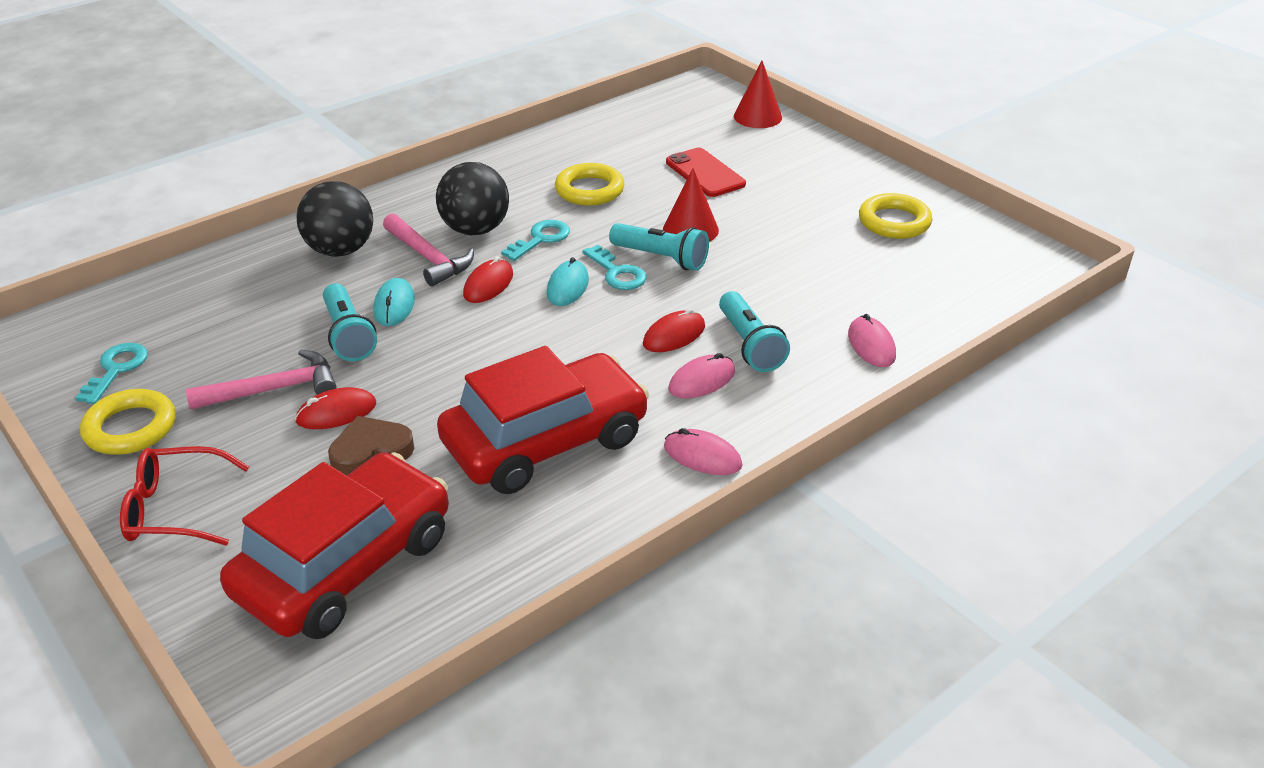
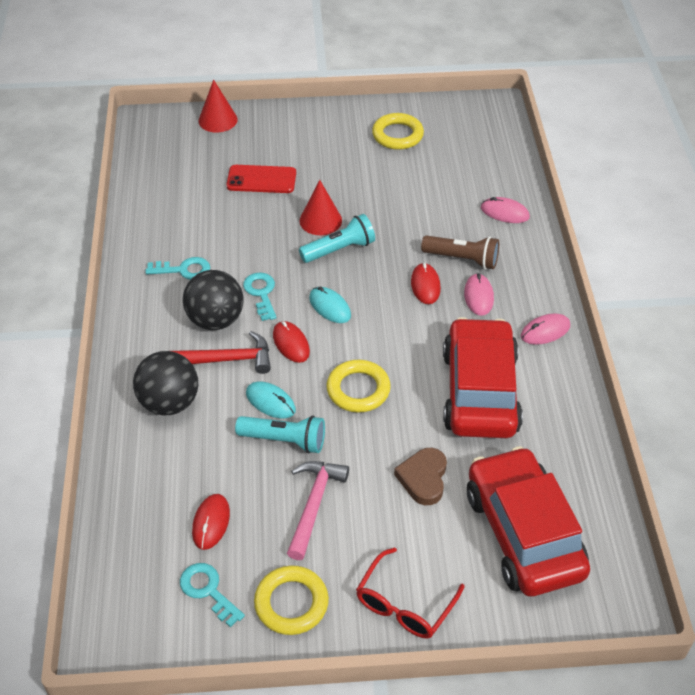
camera: 55 degrees left, 10 degrees up
(336, 413) = (368, 480): red mouse -> red mouse (211, 523)
(428, 258) = (228, 359): pink hammer -> red hammer
(589, 190) = (224, 241): yellow ring -> yellow ring (358, 389)
(617, 273) = (336, 277): turquoise key -> turquoise key (184, 270)
(750, 345) = (462, 259): turquoise flashlight -> brown flashlight

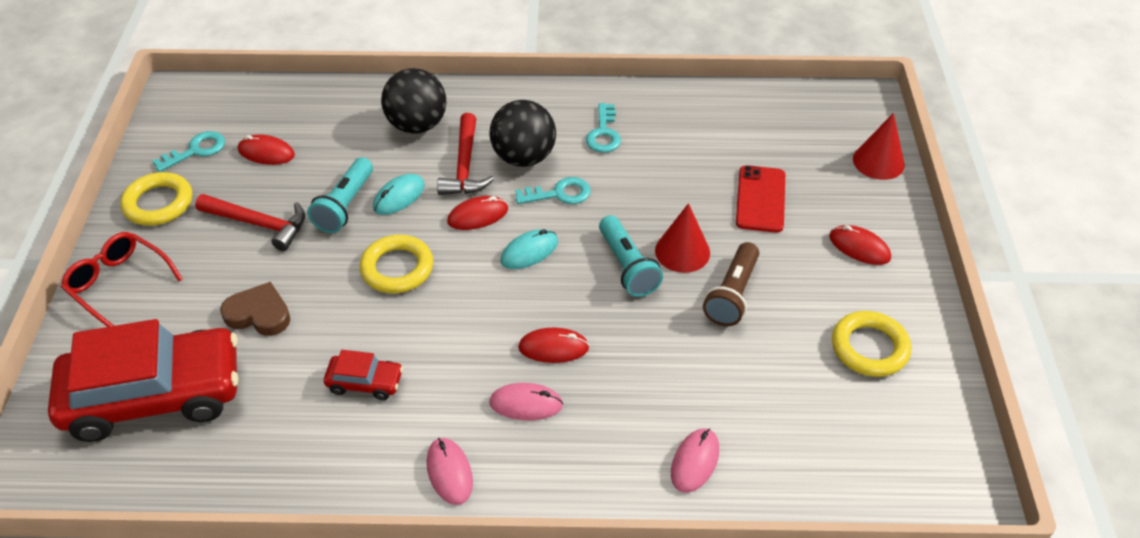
camera: 95 degrees right, 0 degrees up
(307, 134) = (859, 247): none -> red mouse
(314, 504) = (259, 224): pink hammer -> red hammer
(462, 259) = (599, 395): brown flashlight -> brown flashlight (732, 295)
(479, 391) = (365, 382): red car -> red car, size x0.43

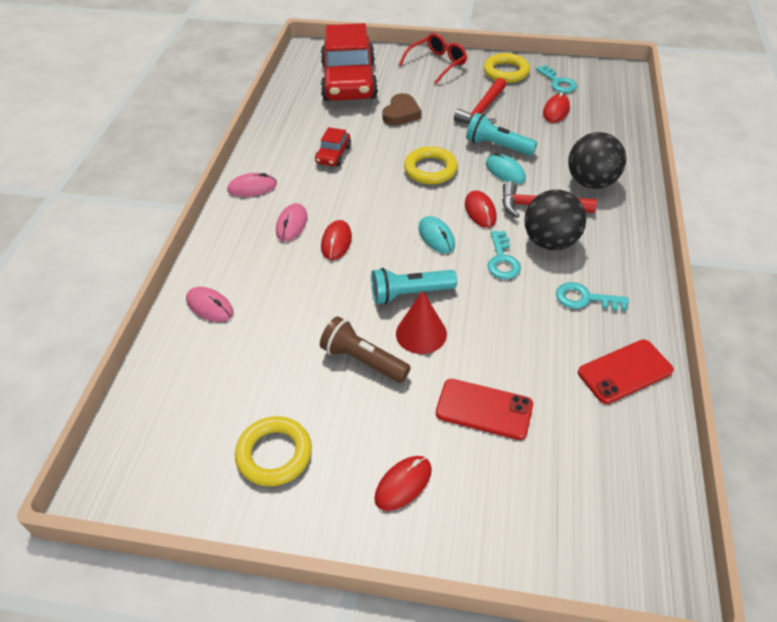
camera: 100 degrees right, 0 degrees up
(688, 111) = (625, 371): none -> red phone
(878, 161) = (541, 549): red cone -> none

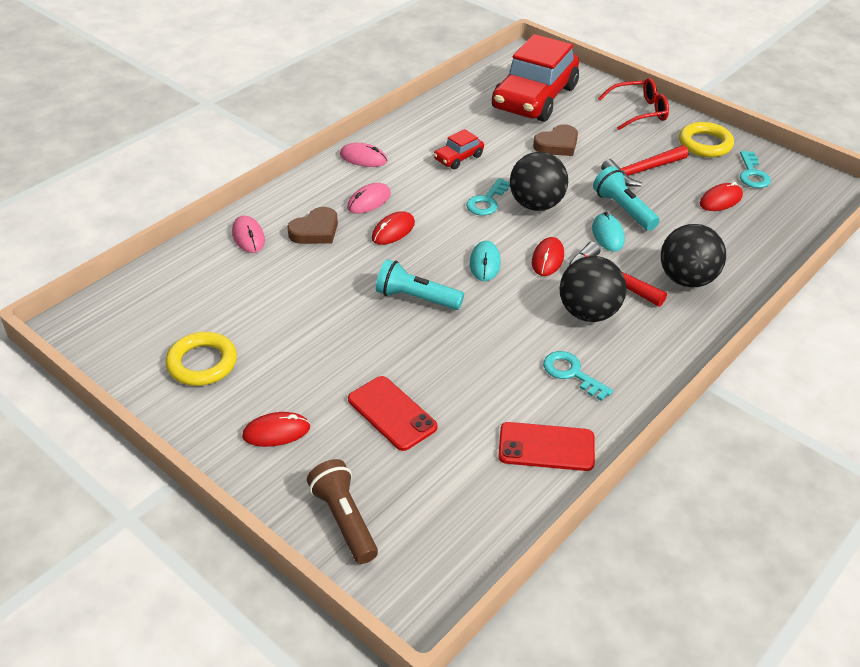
camera: 30 degrees right, 5 degrees down
(268, 272) = (315, 231): none -> brown heart
(363, 360) = (329, 330): brown flashlight -> brown flashlight (344, 519)
(421, 333) = (396, 333): red cone -> none
(430, 169) = (536, 204): yellow ring -> black ball
(502, 260) = (526, 308): turquoise key -> turquoise key (487, 201)

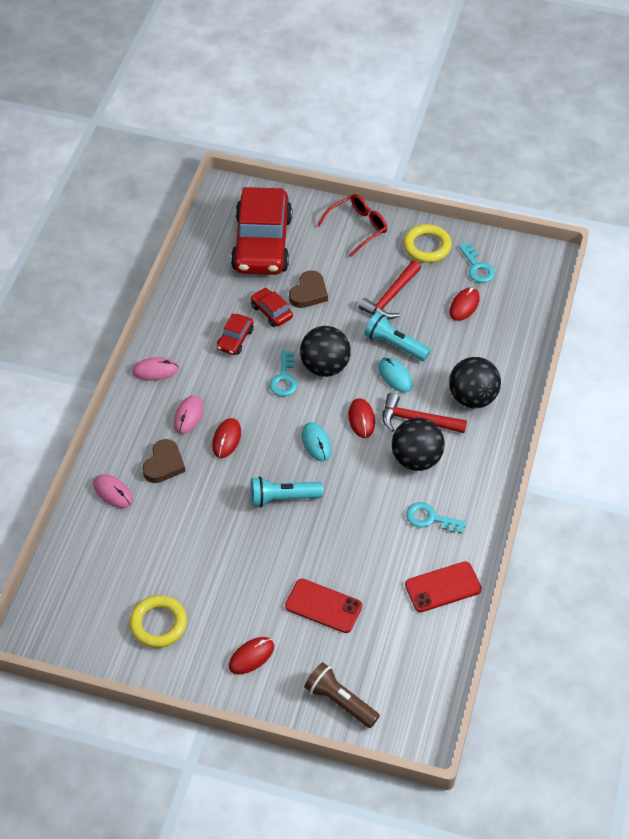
camera: 25 degrees left, 10 degrees up
(509, 148) = (271, 312): none -> red car

